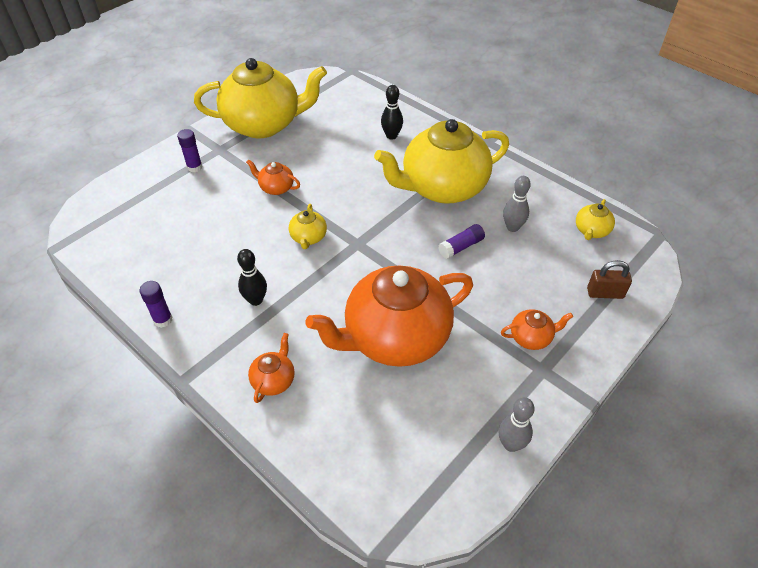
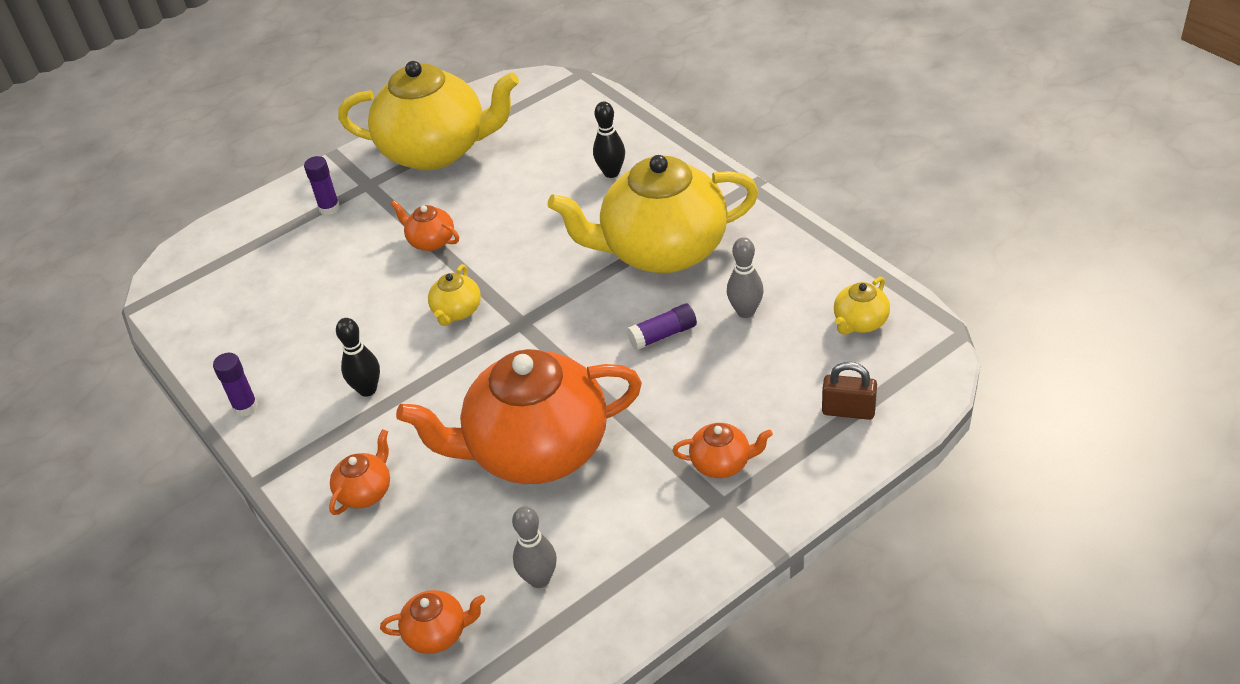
camera: 15 degrees right, 5 degrees down
(359, 492) = (437, 633): none -> orange teapot
(511, 444) = (649, 595): grey bowling pin -> grey bowling pin (539, 579)

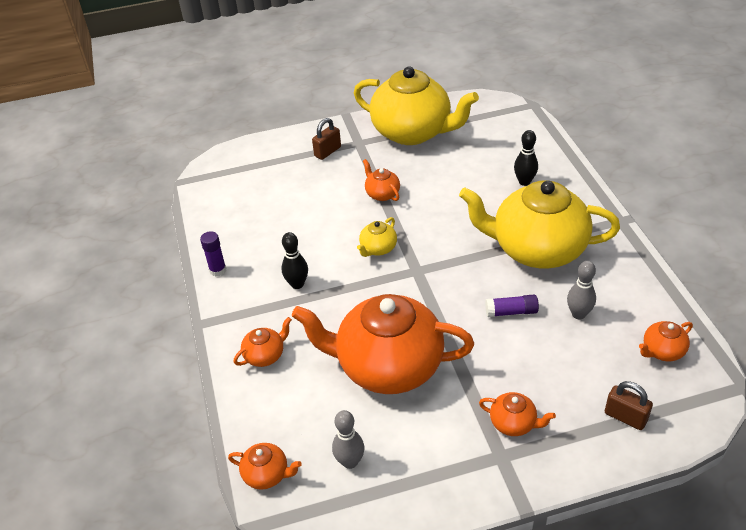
camera: 20 degrees right, 0 degrees up
(329, 208) = (327, 151): purple glue stick -> brown padlock
(860, 322) = (662, 351): yellow teapot -> orange teapot

